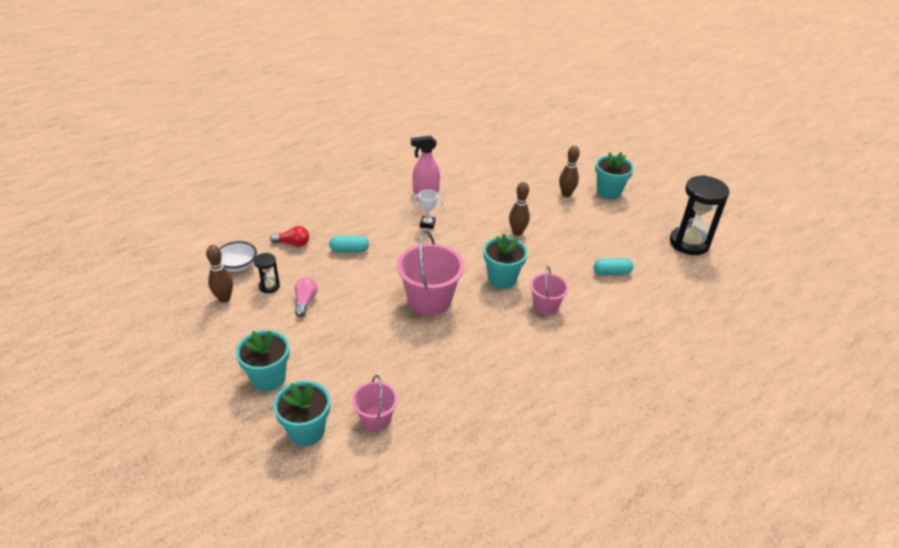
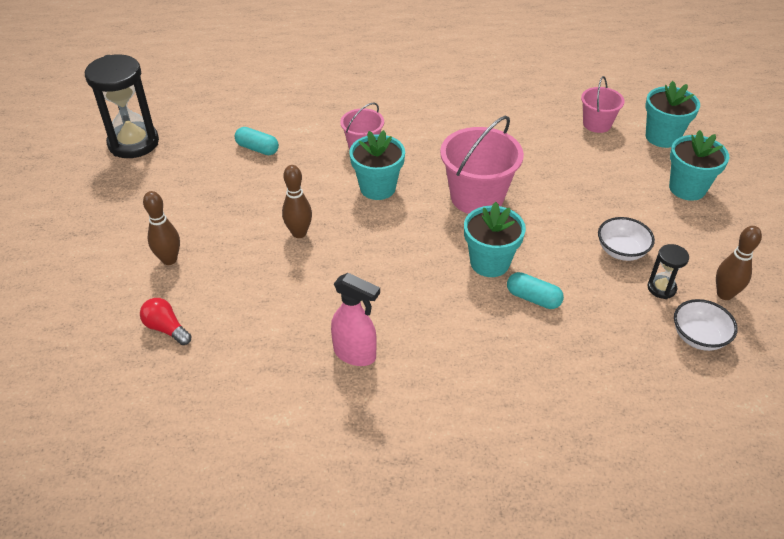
camera: 145 degrees left, 5 degrees up
(293, 243) = (608, 343): red light bulb -> red light bulb (166, 328)
(305, 301) = (621, 251): pink light bulb -> white bowl
(427, 224) = (400, 294): white trophy -> none
(608, 192) = (113, 239): turquoise flower pot -> turquoise flower pot (489, 263)

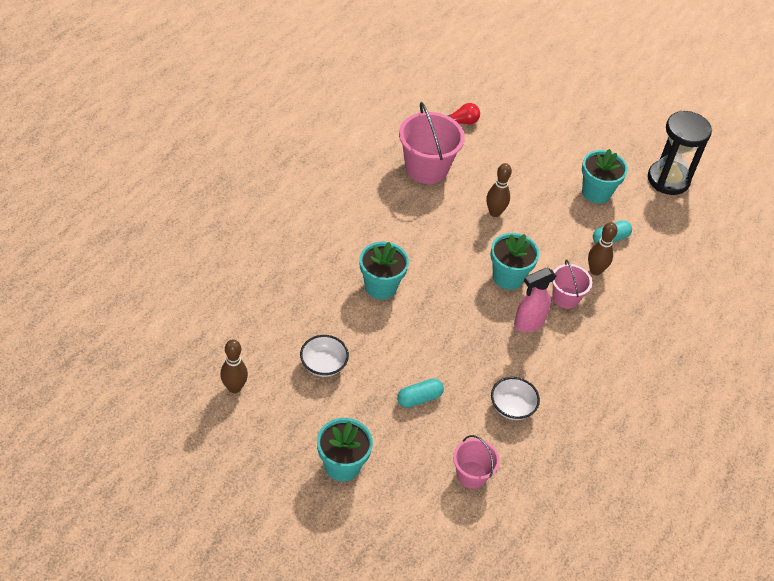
camera: 120 degrees right, 5 degrees up
(169, 259) = (521, 146): brown bowling pin -> brown bowling pin (595, 270)
(355, 354) = (369, 182): pink spray bottle -> pink spray bottle (528, 323)
(477, 197) = (450, 325): pink bucket -> pink bucket (426, 168)
(533, 298) = (331, 286): turquoise capsule -> turquoise capsule (419, 398)
(661, 288) = (273, 358): black hourglass -> none
(662, 137) = (414, 509): turquoise flower pot -> turquoise flower pot (596, 192)
(698, 337) = (221, 342): white bowl -> white bowl (512, 407)

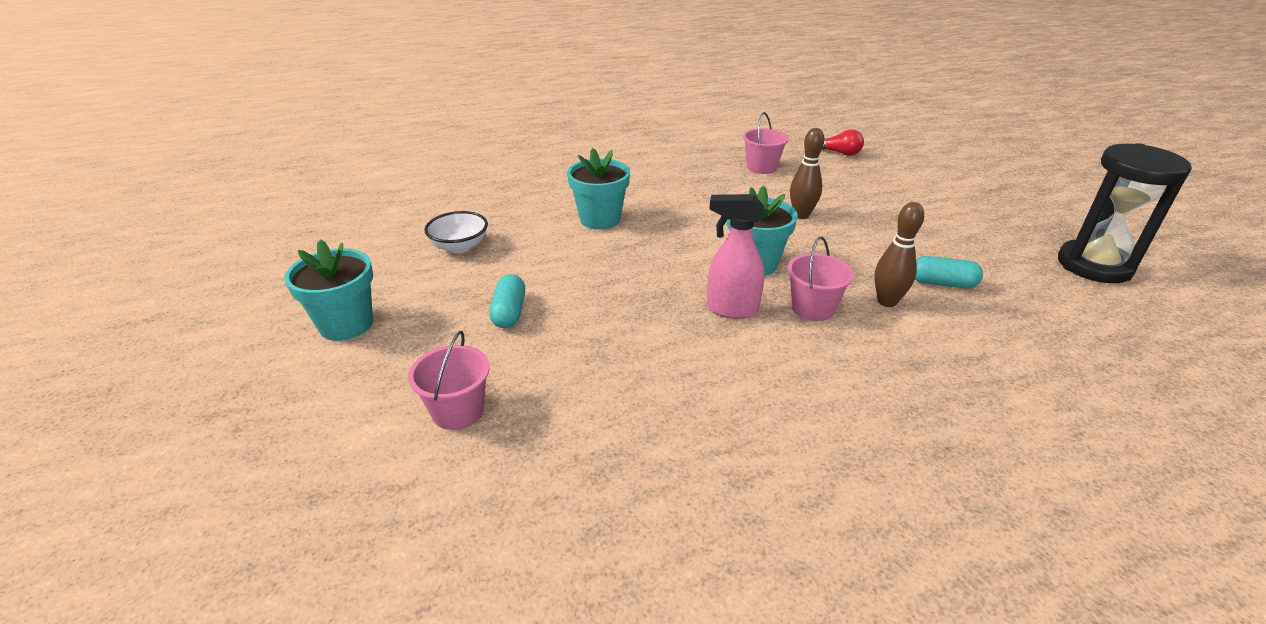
camera: 45 degrees right, 15 degrees down
(234, 387) = (363, 228): brown bowling pin -> none
(419, 398) = (509, 312): turquoise capsule -> turquoise capsule turned 75 degrees clockwise
(426, 168) = (761, 167): pink bucket -> pink bucket, size x0.58
(512, 407) = (605, 373): white bowl -> none
(596, 192) = (961, 242): turquoise flower pot -> none

